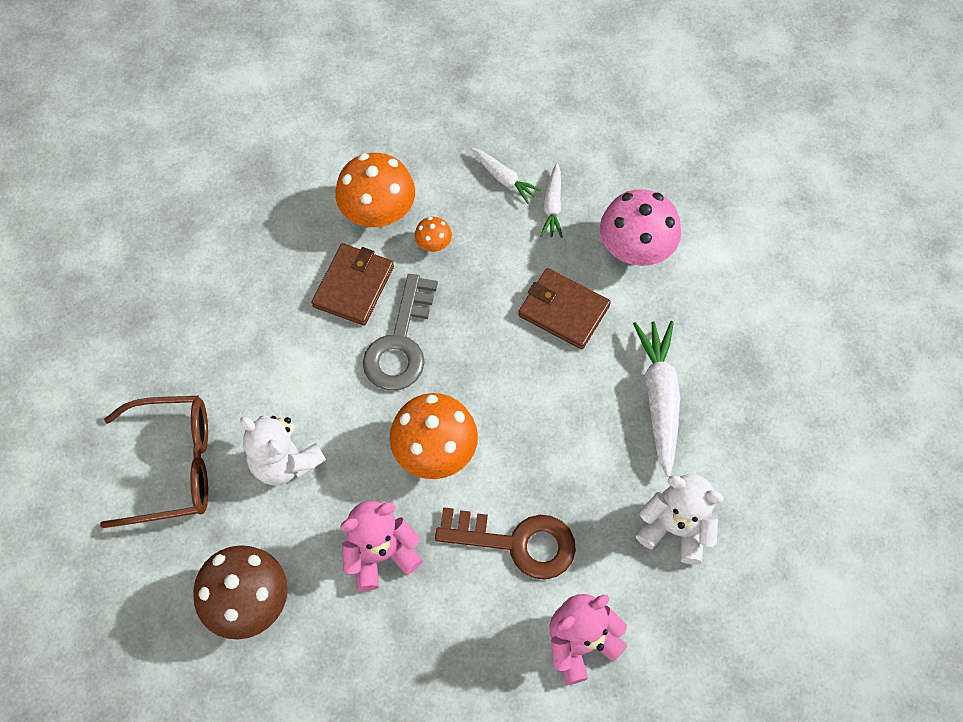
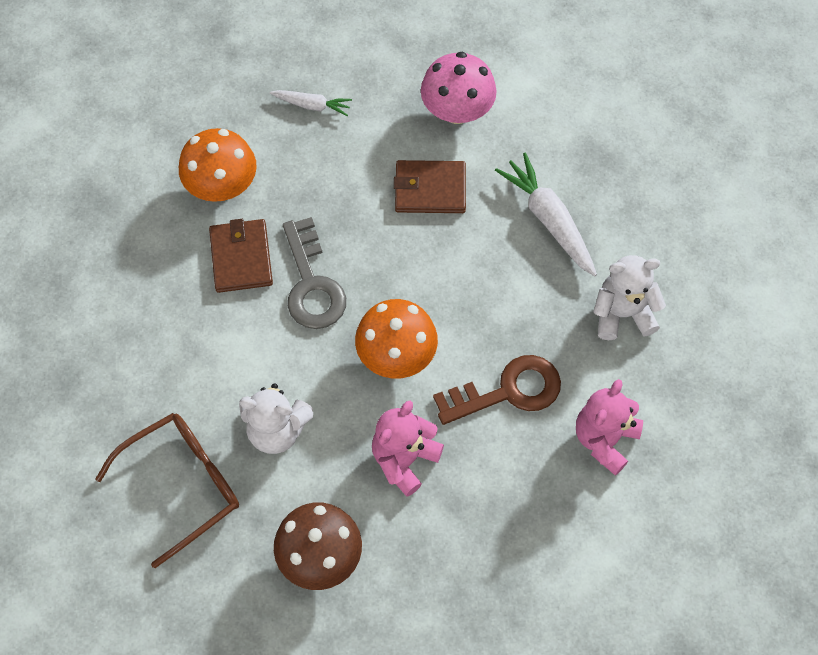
camera: 30 degrees left, 0 degrees up
(433, 244) = (287, 188): orange mushroom -> none
(552, 206) = (367, 108): white carrot -> none

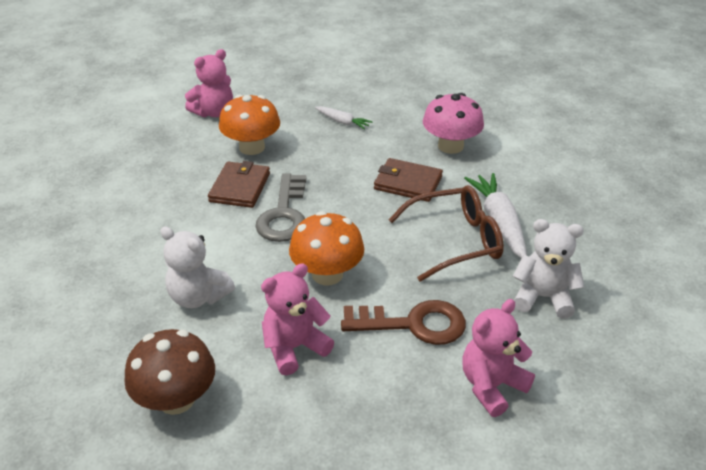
camera: 20 degrees right, 25 degrees down
(142, 136) = (214, 112): none -> pink teddy bear
(182, 485) = (97, 312): brown glasses -> brown glasses (455, 241)

